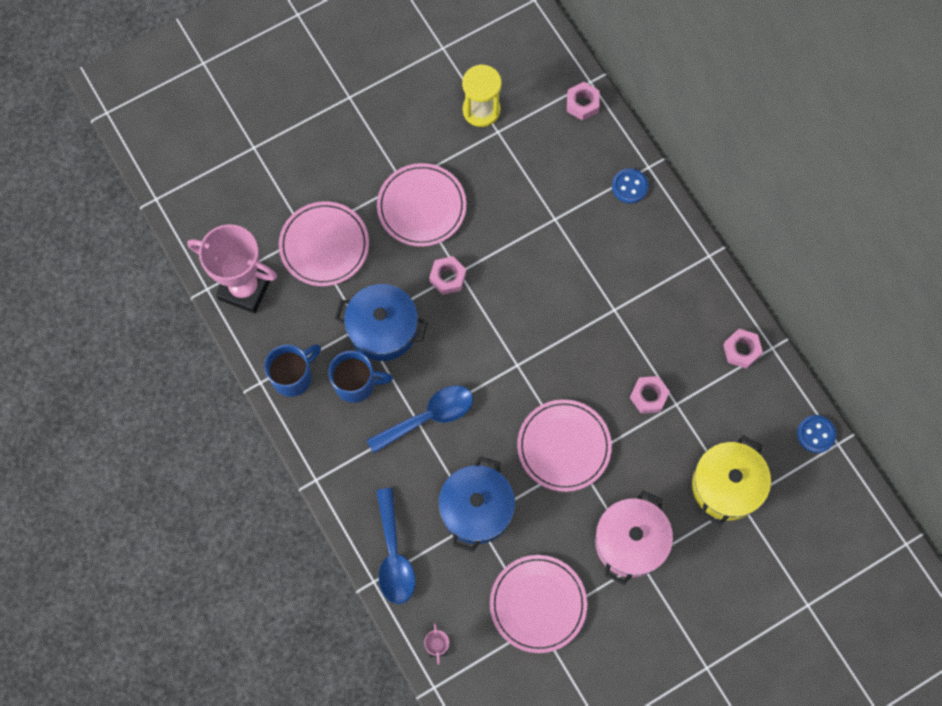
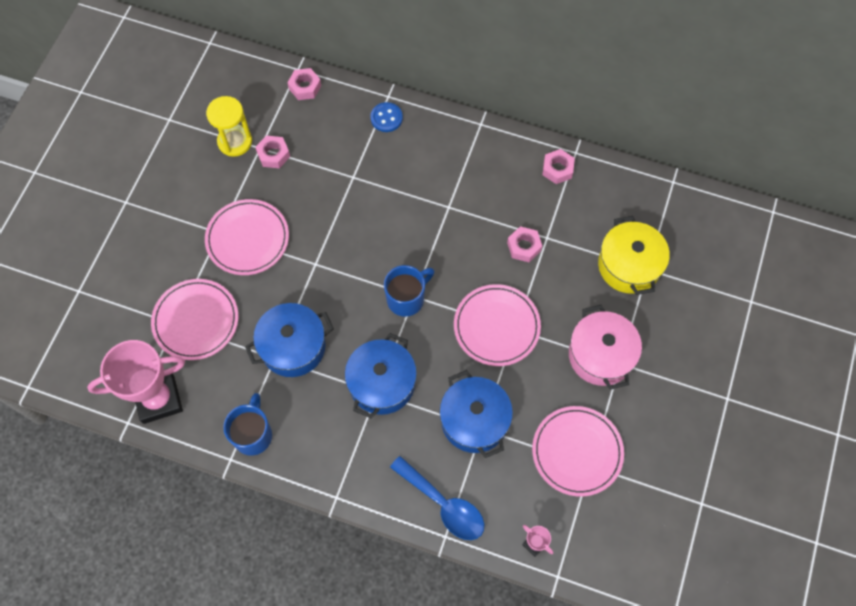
camera: 40 degrees left, 5 degrees down
(356, 384) = (306, 402): blue mug -> blue mug (406, 299)
(428, 417) = (382, 383): blue spoon -> blue pot
(447, 277) = (310, 274): pink nut -> pink nut (273, 155)
(816, 434) = (654, 186): blue button -> none

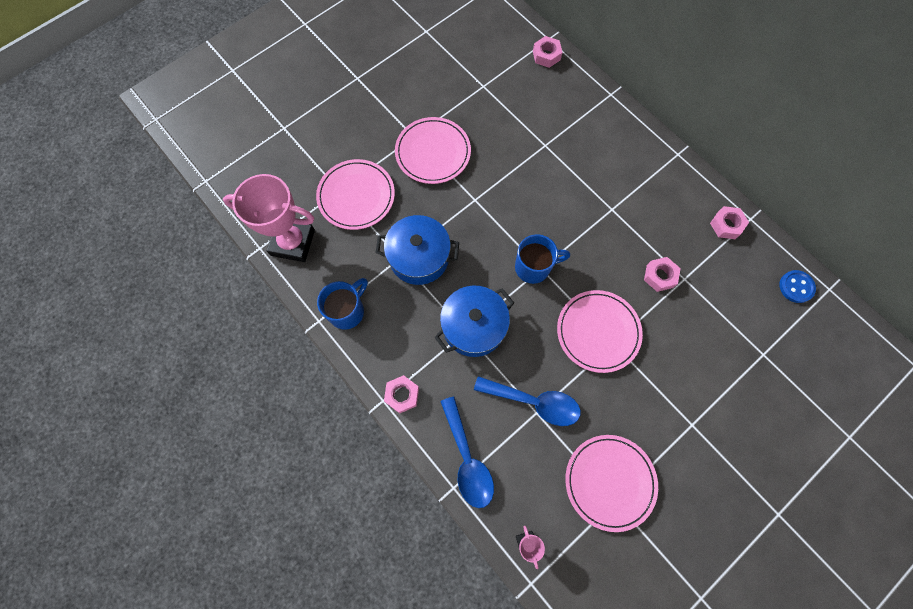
camera: 30 degrees right, 5 degrees up
(235, 142) = (466, 72): yellow hourglass -> none
(273, 155) = (491, 96): pink nut -> pink nut (402, 395)
(386, 118) = (599, 111): blue button -> blue button (796, 287)
(474, 420) = (534, 402): blue pot -> blue spoon
(600, 355) = (678, 408): pink pot -> none
(629, 265) = (747, 342): yellow pot -> none

